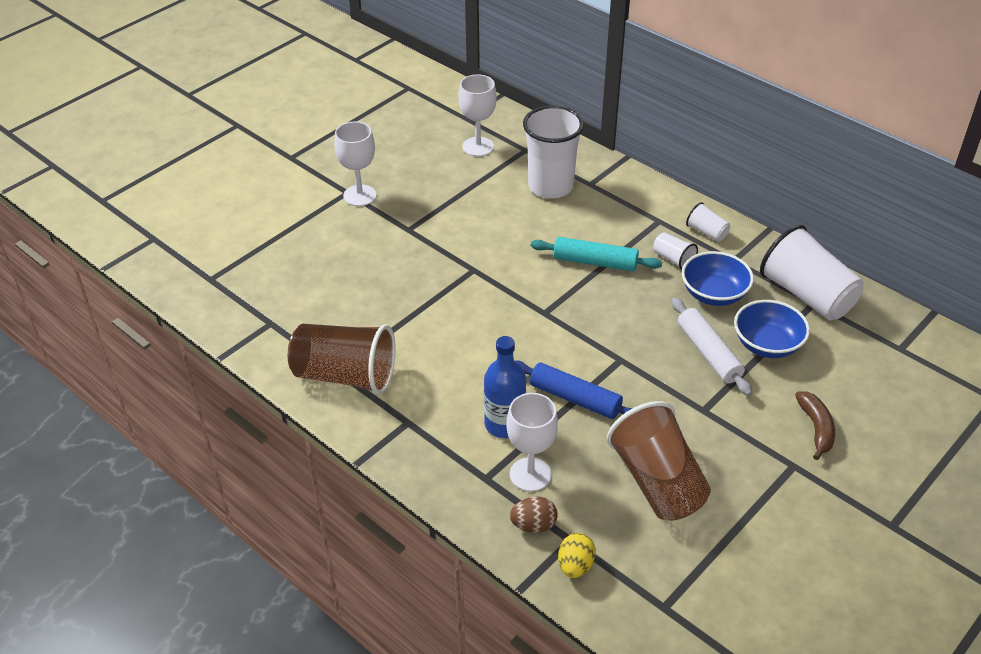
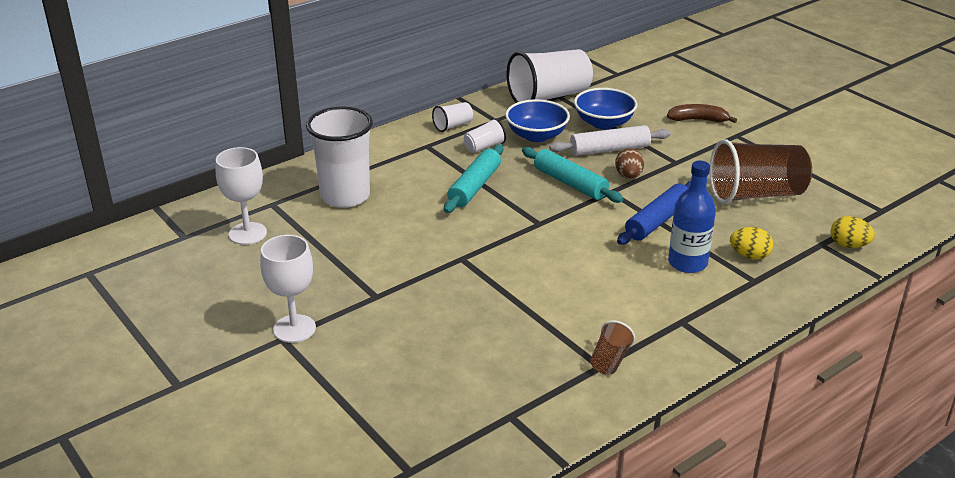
camera: 80 degrees left, 10 degrees down
(345, 376) = (610, 360): brown cup -> brown cup, size x0.46
(530, 474) = (749, 256): white goblet -> yellow egg
(533, 525) = (808, 261): brown egg -> brown egg (628, 176)
(625, 327) = (570, 183): none -> turquoise rolling pin

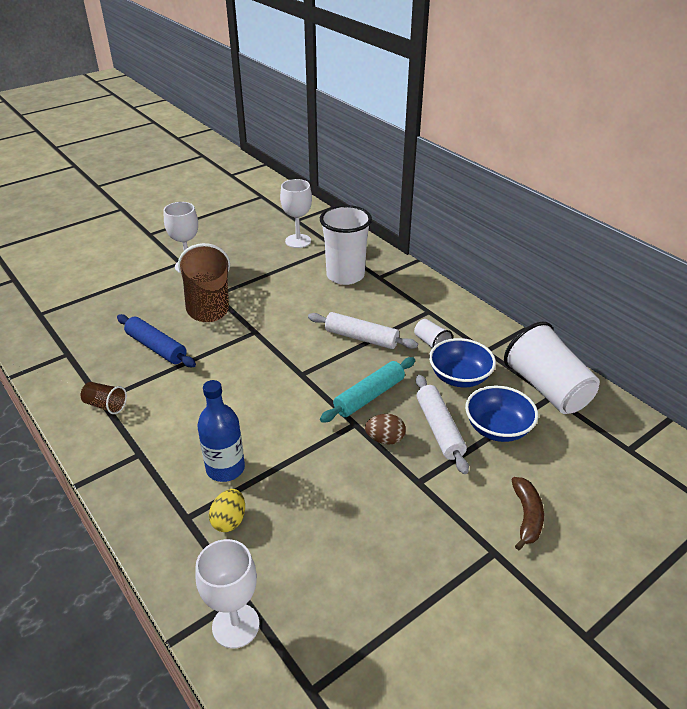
camera: 90 degrees right, 5 degrees up
(453, 125) = (468, 325): white cup -> none
(474, 186) = (361, 338): turquoise rolling pin -> white rolling pin
(657, 221) = (300, 453): blue rolling pin -> blue rolling pin (156, 347)
(756, 194) = (350, 548): brown cup -> brown cup (208, 303)
(848, 245) = (235, 625): yellow egg -> white goblet

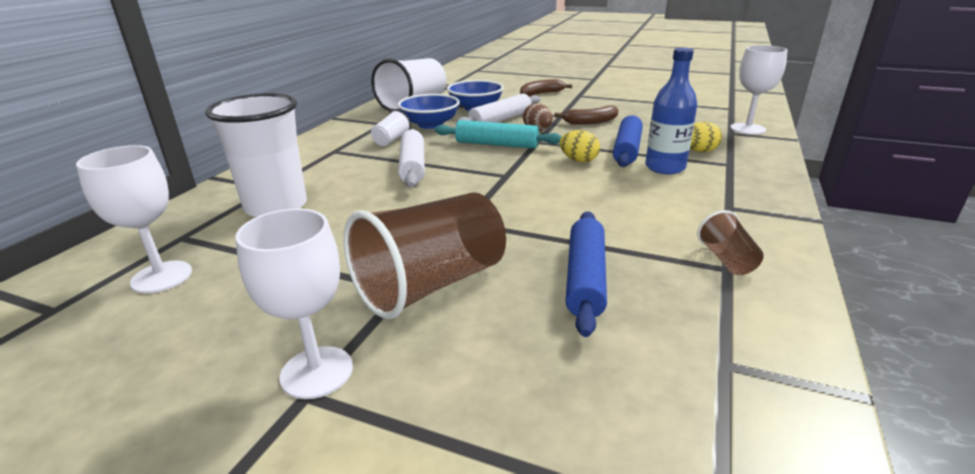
camera: 120 degrees left, 10 degrees down
(282, 471) = (627, 149): none -> blue rolling pin
(290, 426) = (578, 160): none -> yellow egg
(377, 494) = (590, 122): none -> brown banana

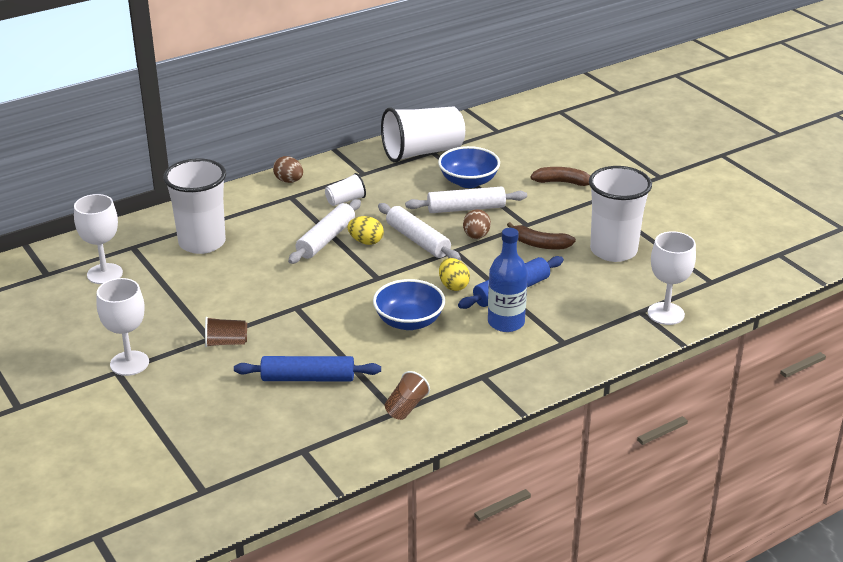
camera: 35 degrees right, 5 degrees up
(317, 143) = (289, 181): none -> brown egg
(430, 124) = (399, 191): blue bowl -> blue bowl (409, 321)
(432, 285) = (226, 343): brown cup -> brown cup, size x0.46
(496, 145) = (418, 240): turquoise rolling pin -> white rolling pin
(585, 278) = (308, 378): blue rolling pin -> blue rolling pin turned 45 degrees clockwise
(643, 112) = (613, 250): none -> white cup
(699, 151) = (567, 319): yellow egg -> yellow egg (366, 241)

